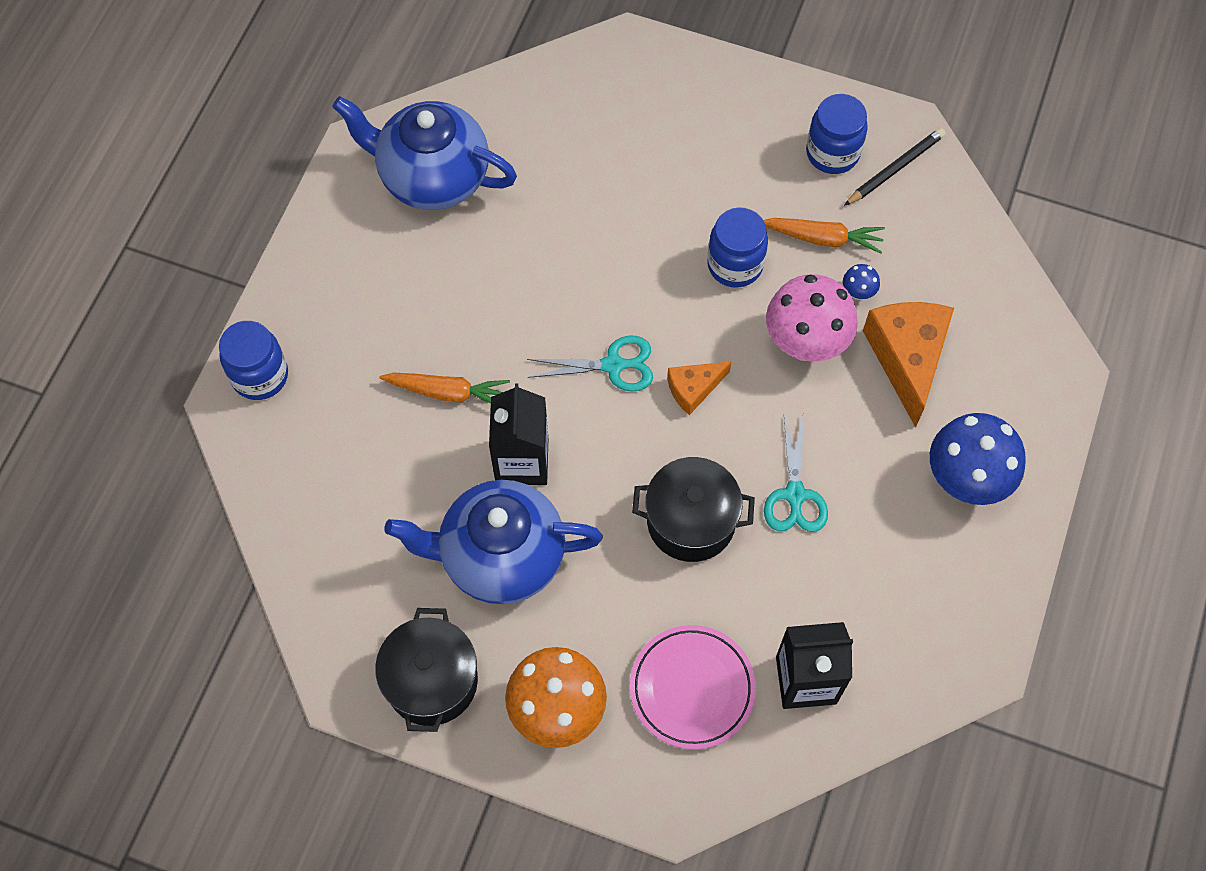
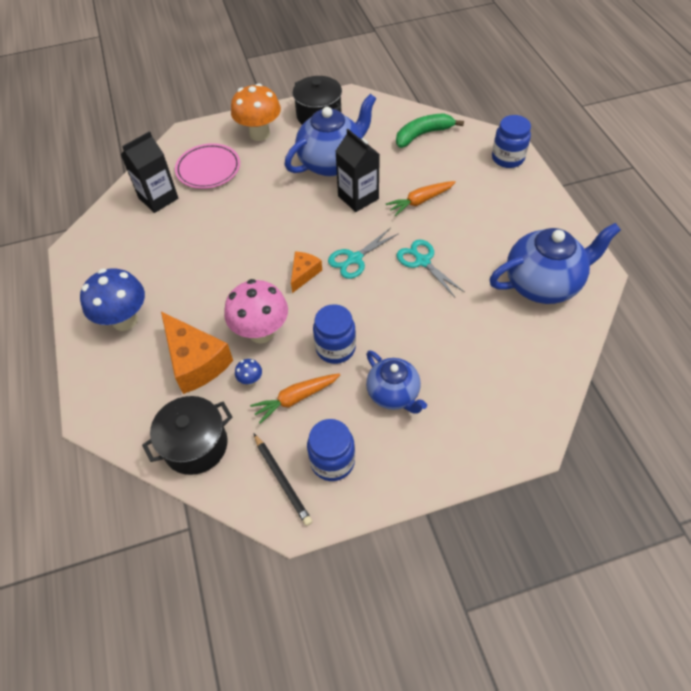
camera: 145 degrees right, 10 degrees down
(321, 510) = (423, 134): none -> green banana
(691, 521) = (258, 221): black pot -> black pot (195, 445)
(716, 174) = (394, 394): none -> blue teapot
(795, 494) = (214, 261): turquoise scissors -> turquoise scissors (422, 261)
(895, 168) = (282, 480): black pencil -> black pencil turned 45 degrees counterclockwise

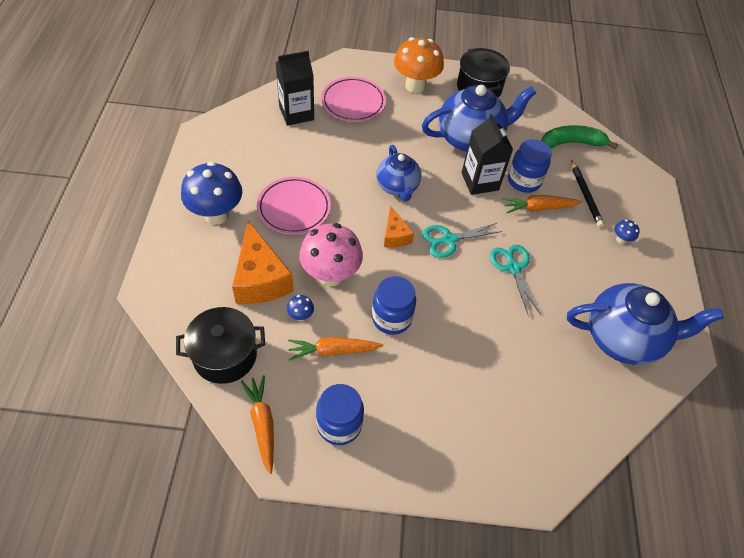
camera: 15 degrees right, 0 degrees up
(197, 285) = (294, 208): none -> pink plate
(261, 491) = (262, 424): none -> orange carrot
(282, 480) = (286, 422): black pencil -> black pencil (585, 195)
(304, 274) = (395, 235): orange cheese -> orange cheese turned 120 degrees clockwise
(394, 394) = (425, 385): blue teapot -> blue teapot (397, 187)
(503, 202) = (621, 240): none -> blue mushroom
(507, 158) = (646, 198): blue jar -> blue jar (524, 181)

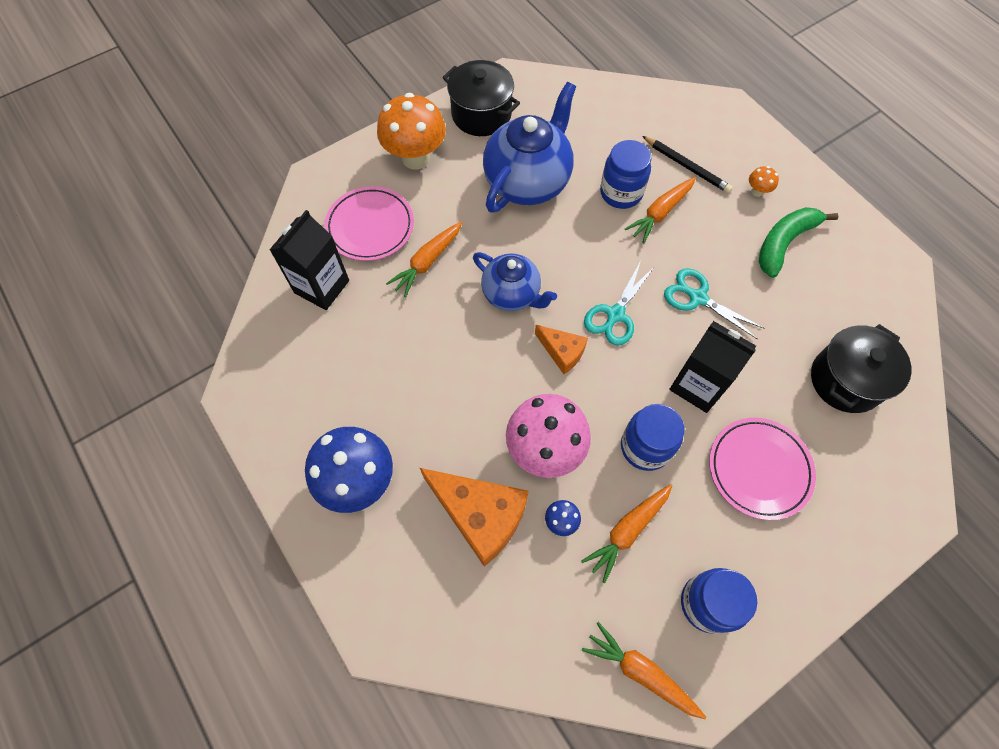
camera: 35 degrees left, 10 degrees up
(225, 355) = (532, 634): black pot -> black pot (846, 380)
(294, 208) = (433, 404): pink plate -> pink plate (759, 469)
(366, 139) = (427, 262): none -> orange carrot
(480, 181) = (582, 225): black carton -> black carton (698, 385)
(572, 143) = (624, 116): green banana -> green banana (784, 243)
(621, 240) = (757, 191): blue mushroom -> orange mushroom
(623, 338) = (846, 294): blue teapot -> none

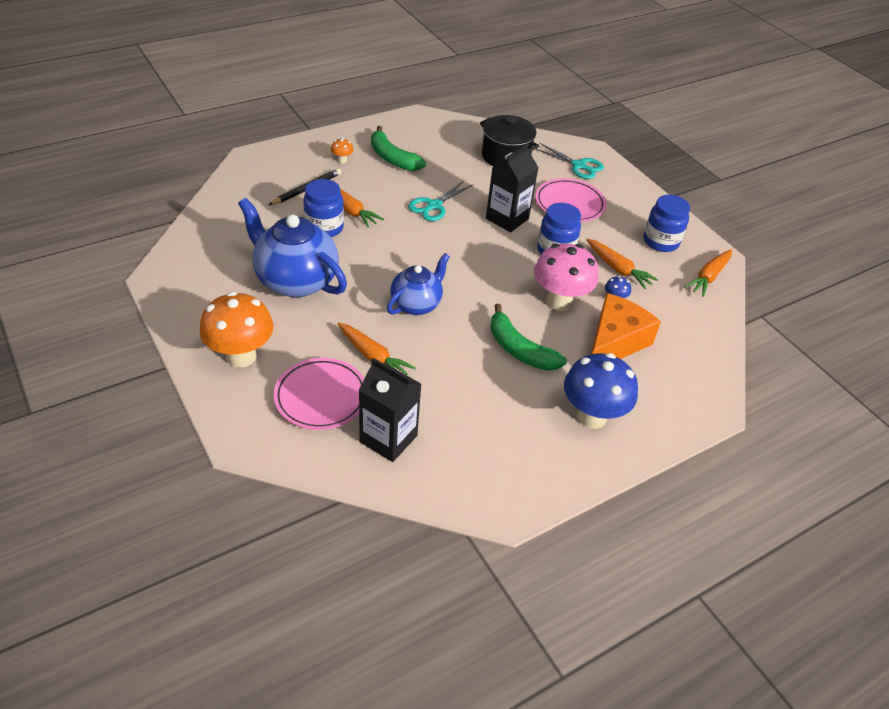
camera: 90 degrees left, 20 degrees down
(455, 403) = (519, 349): none -> green banana
(481, 114) = (199, 303): black pot -> none
(562, 352) = (475, 282): orange cheese -> none
(615, 314) = (444, 249): turquoise scissors -> turquoise scissors (578, 166)

